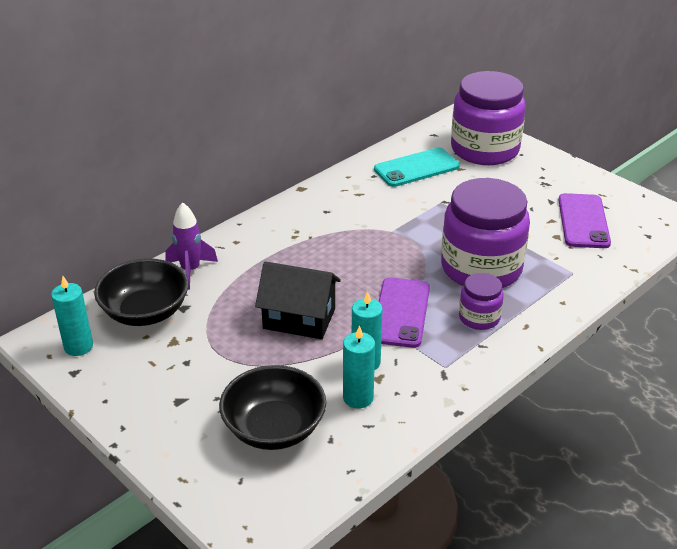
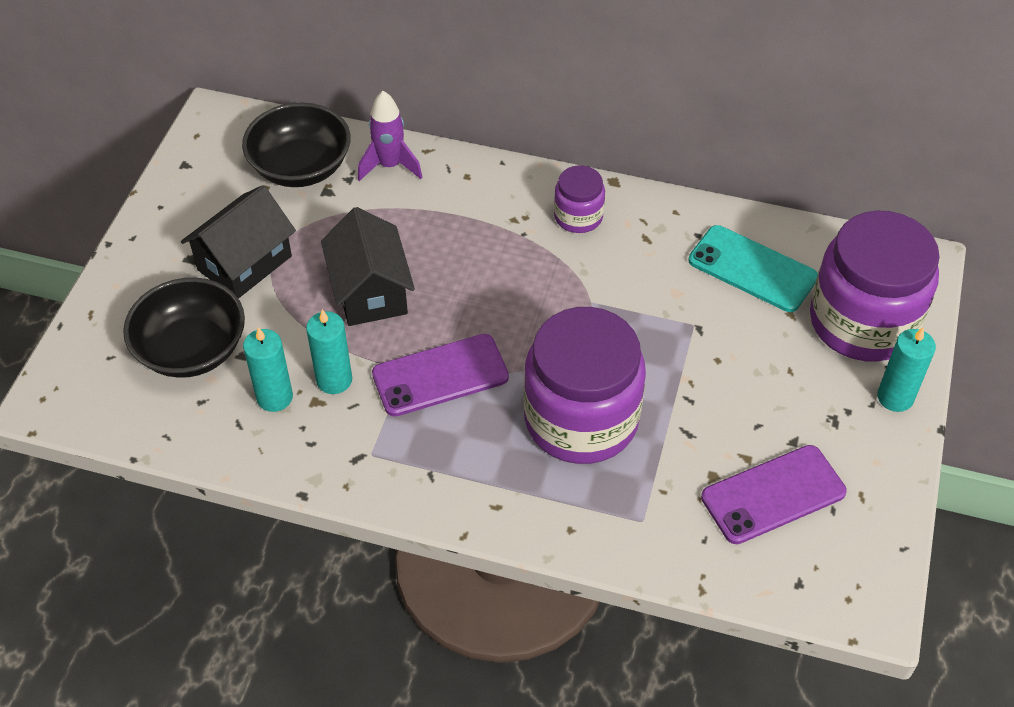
camera: 60 degrees right, 15 degrees up
(78, 346) = (220, 148): turquoise candle -> turquoise candle (895, 397)
(213, 372) = (244, 263): none -> black house
(479, 317) = (480, 453): purple jar -> purple jar (578, 216)

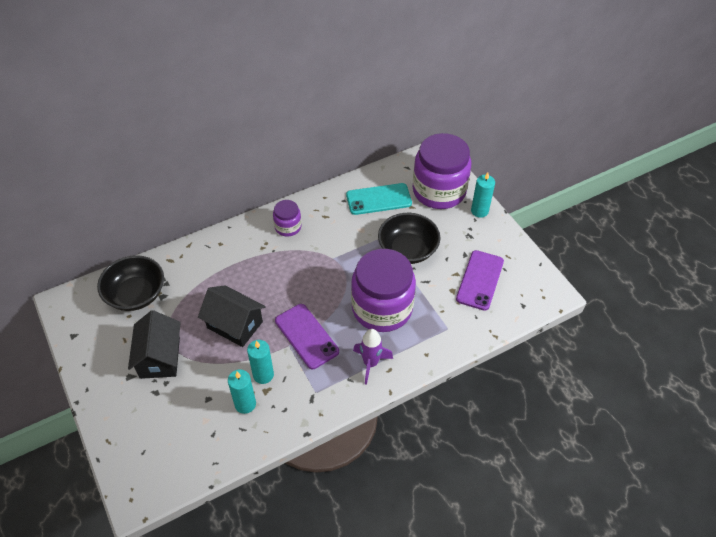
camera: 45 degrees left, 0 degrees up
(192, 349) = (180, 415): black bowl -> black bowl (407, 250)
(390, 166) = (179, 264): purple rocket -> purple rocket (370, 363)
(440, 375) = (306, 336): purple phone -> purple phone turned 60 degrees counterclockwise

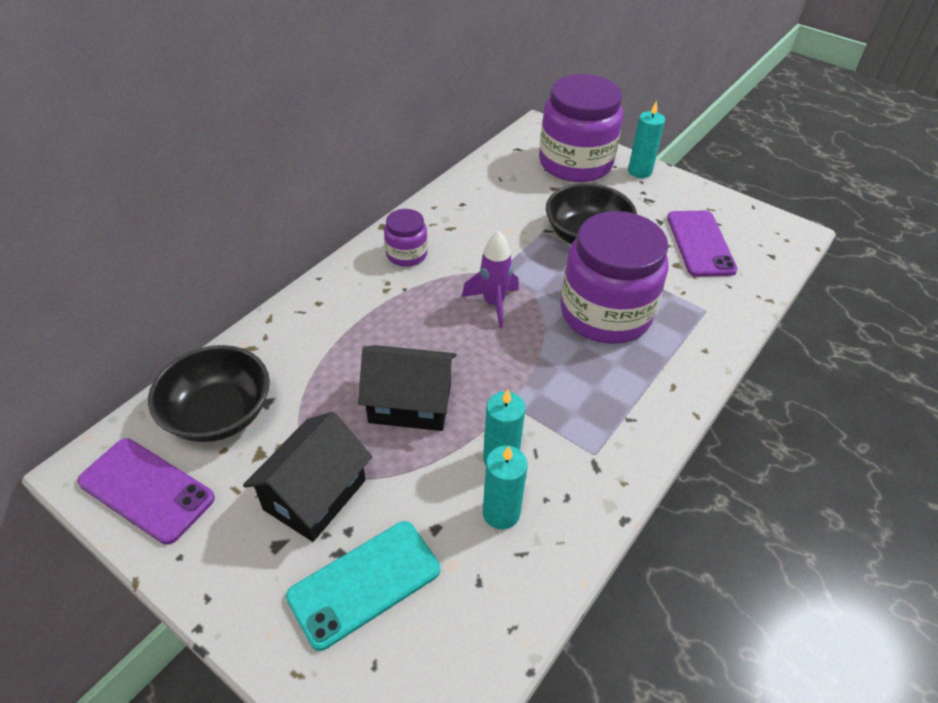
camera: 25 degrees left, 5 degrees down
(160, 357) = (315, 494): black house -> black house turned 60 degrees clockwise
(306, 336) = (528, 383): purple phone -> purple phone (146, 490)
(370, 363) = (643, 387): purple rocket -> purple rocket (493, 304)
(378, 199) = (507, 191): turquoise phone -> turquoise phone (364, 583)

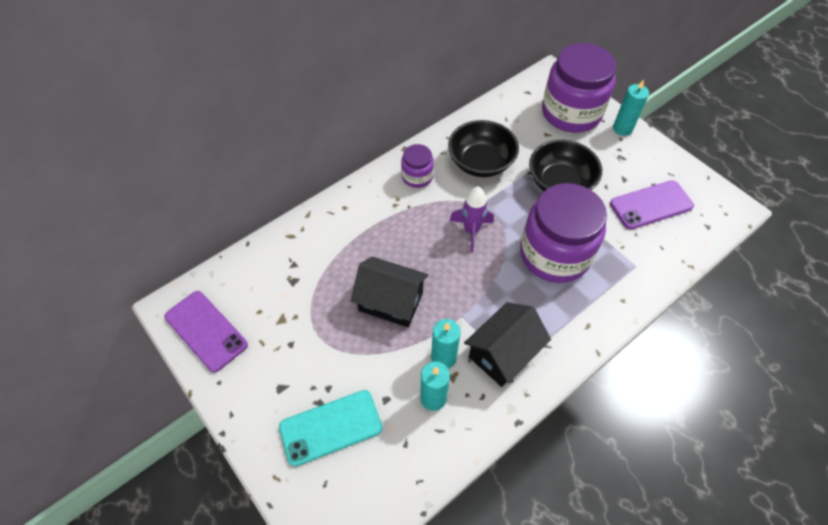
camera: 15 degrees right, 10 degrees up
(219, 414) = (261, 284): black bowl -> black bowl (481, 162)
(315, 494) = (312, 357): black house -> black house (503, 353)
(700, 243) = (651, 205): purple phone -> purple phone turned 60 degrees clockwise

